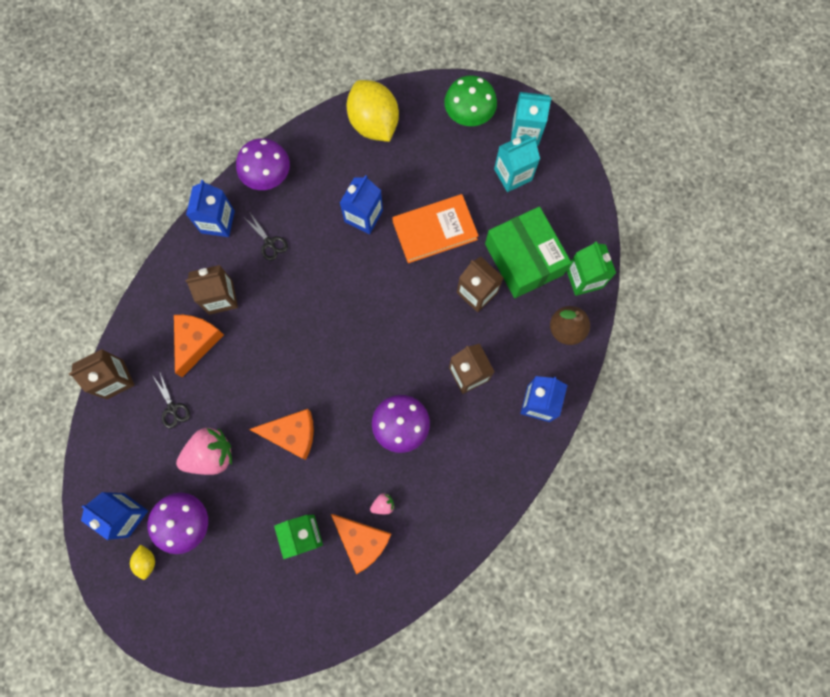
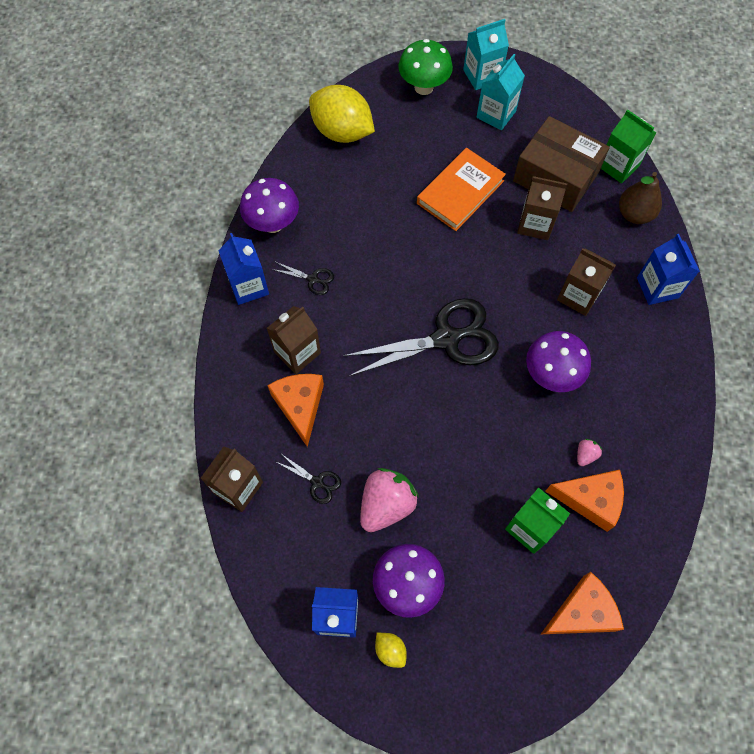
camera: 30 degrees left, 10 degrees down
(292, 434) = (453, 440): orange cheese -> orange cheese (581, 612)
(340, 350) = (446, 339): none -> black scissors
(363, 216) = (387, 212): blue carton -> none
(524, 259) = (556, 176): green box -> brown box

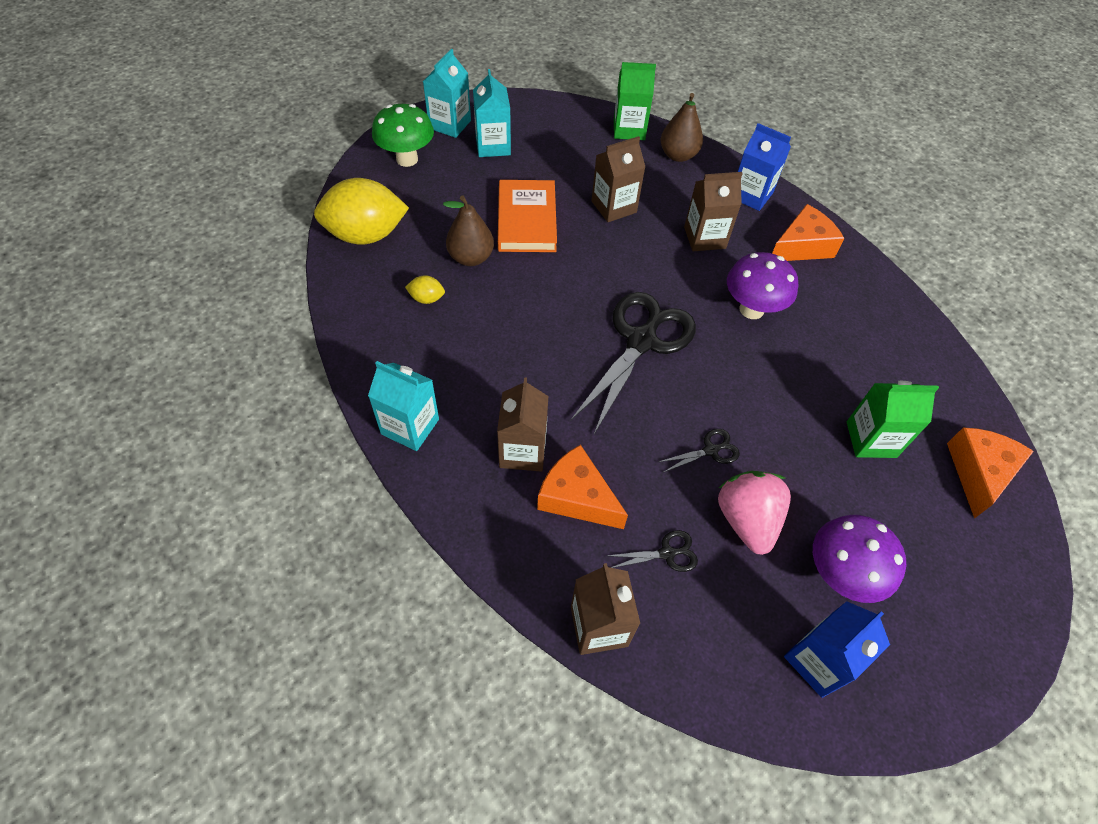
camera: 45 degrees left, 10 degrees down
(248, 286) = (410, 426): blue carton -> turquoise carton
(273, 224) = (377, 354): purple mushroom -> none
(313, 279) = (469, 375): black scissors -> black scissors (711, 450)
(390, 650) = (892, 647): yellow lemon -> yellow lemon (427, 299)
(393, 195) = (471, 257): none -> brown pear
(556, 176) = (591, 163): brown box -> none
(585, 455) = (842, 350): pink strawberry -> none
(590, 500) = (884, 381): orange cheese -> orange cheese (802, 246)

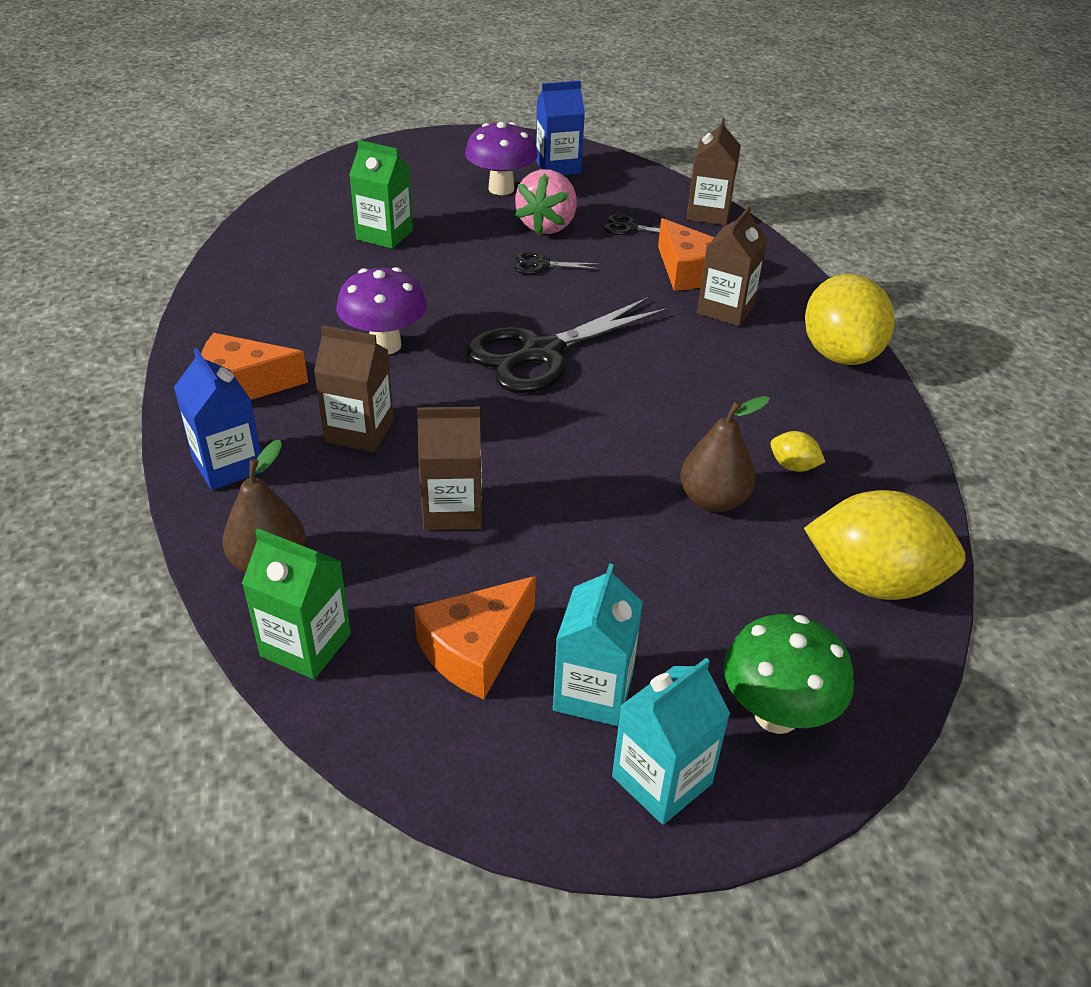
camera: 155 degrees left, 15 degrees down
(410, 426) = (840, 354): turquoise carton -> yellow lemon
(526, 220) = (602, 530): orange book -> none
(978, 473) = (319, 198): orange cheese -> orange cheese (475, 649)

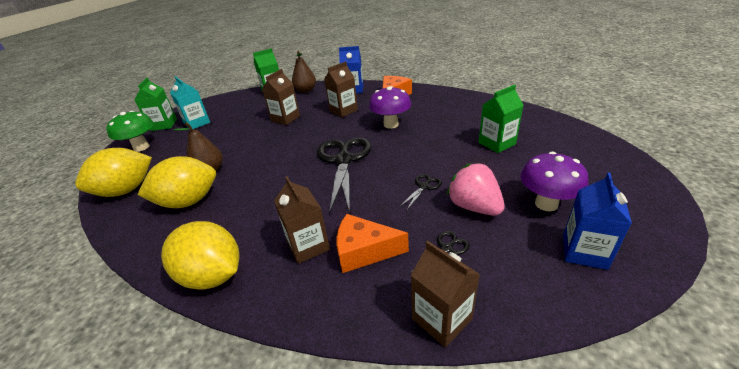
camera: 130 degrees right, 5 degrees down
(475, 649) = (235, 111): orange cheese -> none
(662, 780) = (164, 125): turquoise carton -> green carton
(793, 466) = (189, 201): yellow lemon -> yellow lemon, size x2.39

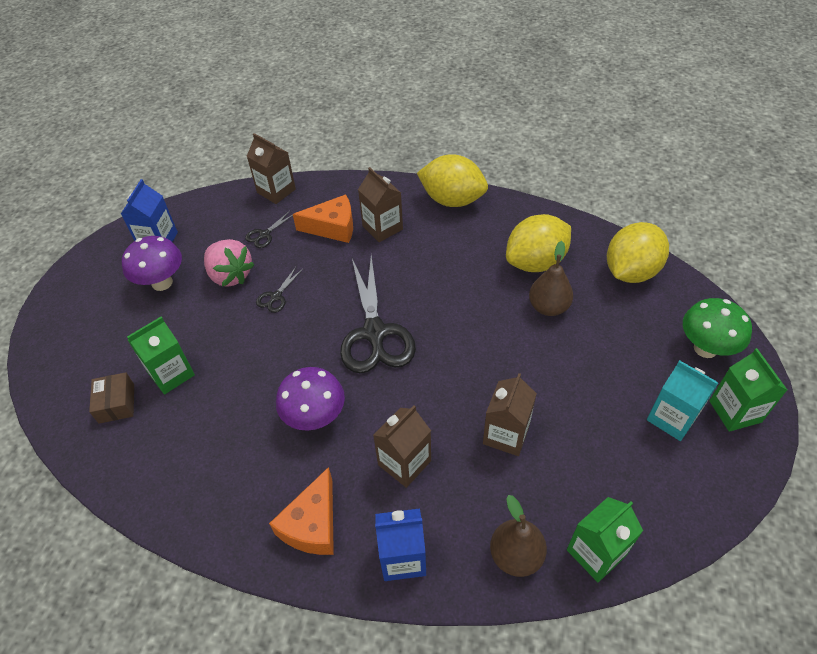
camera: 170 degrees right, 15 degrees up
(528, 131) = (116, 403): none -> brown box

